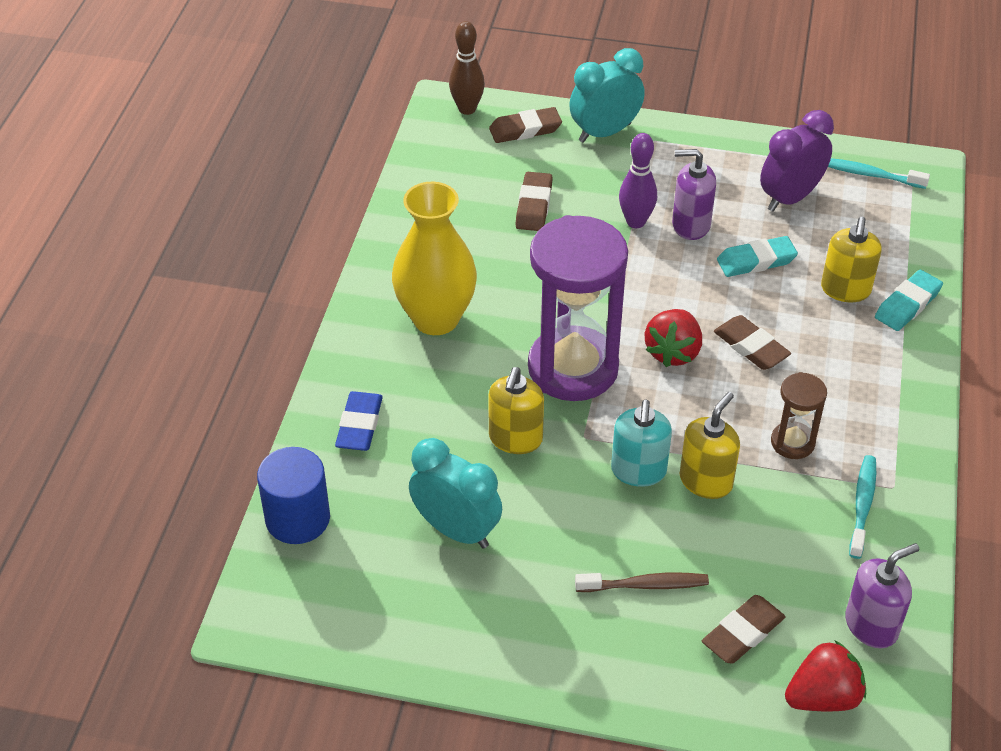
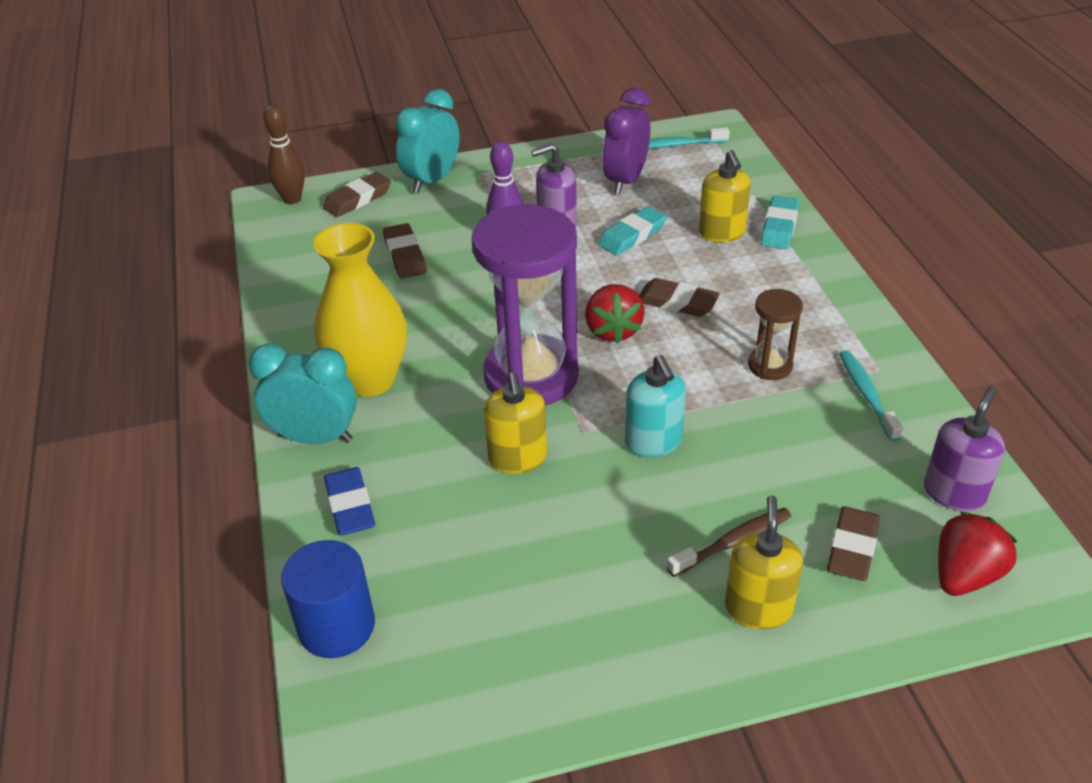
camera: 25 degrees left, 5 degrees down
(456, 530) = (514, 567): turquoise clock -> turquoise clock (315, 437)
(706, 481) = (720, 427): yellow soap dispenser -> yellow soap dispenser (758, 608)

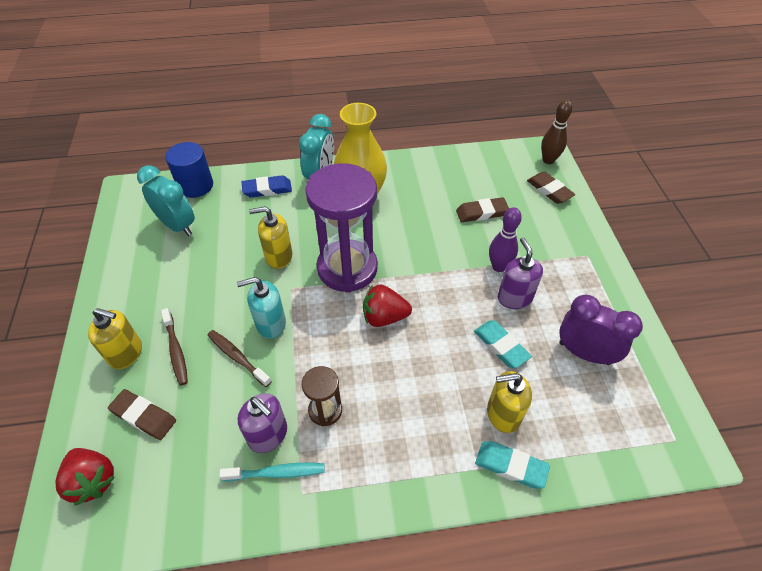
camera: 95 degrees right, 10 degrees up
(432, 180) = (576, 228): turquoise clock -> turquoise clock (178, 225)
(677, 145) = (652, 406): turquoise toothbrush -> none
(677, 302) = (410, 362): brown eraser -> none
(721, 466) = (237, 357): none -> brown toothbrush
(954, 492) = (161, 502): purple soap dispenser -> purple soap dispenser (268, 435)

